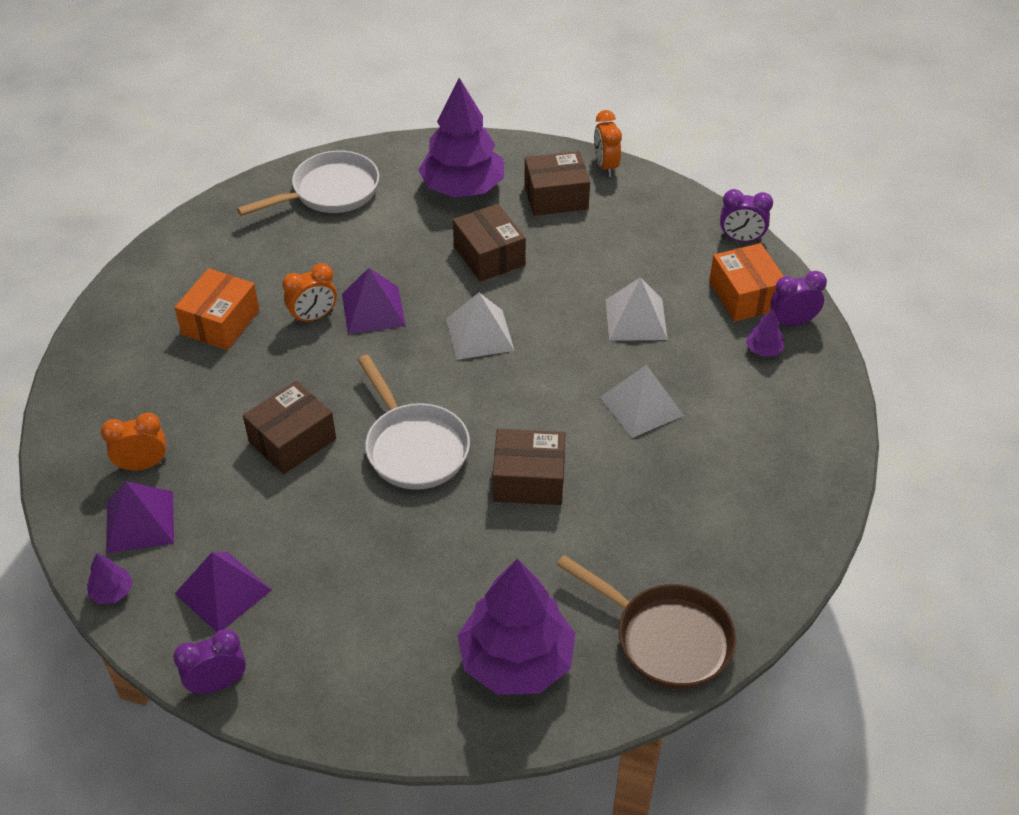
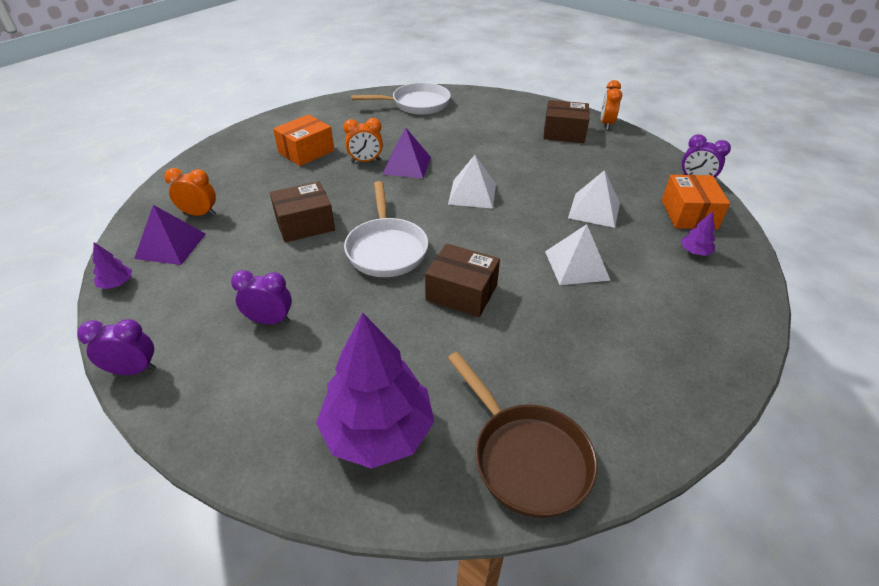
camera: 20 degrees right, 5 degrees down
(223, 591) = (188, 305): purple pyramid -> none
(462, 188) = (502, 117): purple tree -> none
(489, 256) = (502, 153): brown box -> none
(792, 322) = (725, 239): purple clock -> purple clock (270, 320)

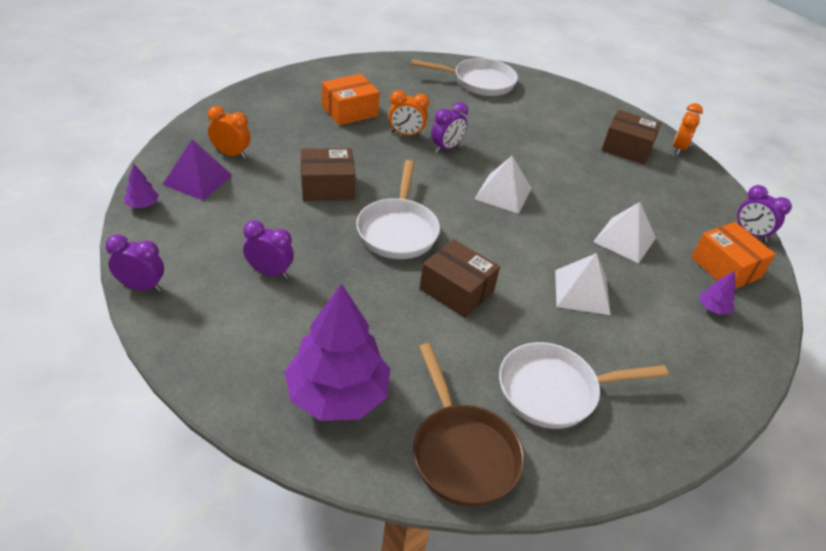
camera: 10 degrees right, 0 degrees up
(407, 165) = (446, 148): purple pyramid -> purple clock
(589, 367) = (554, 391): none -> white pan
(689, 214) = (725, 268): orange box -> orange box turned 45 degrees counterclockwise

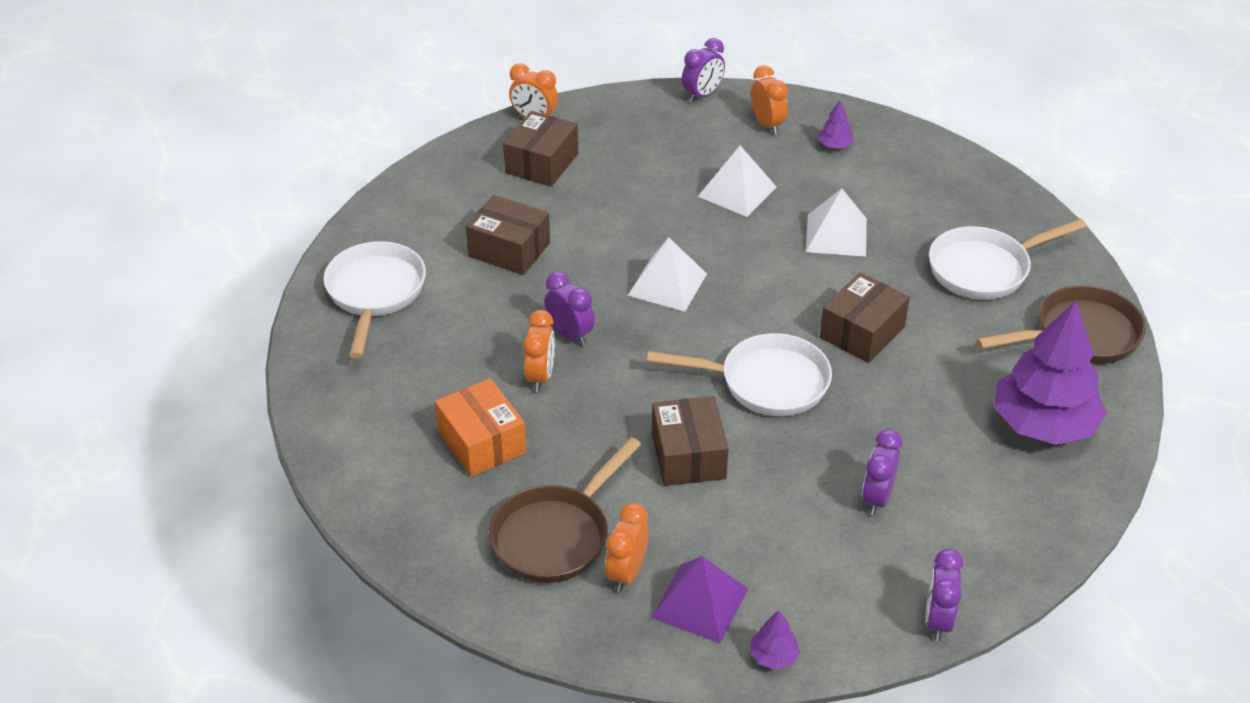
camera: 85 degrees left, 0 degrees up
(268, 131) = (555, 536): none -> brown pan
(529, 130) = (509, 249): none -> brown box
(554, 391) = (984, 269): white pan -> white pan turned 75 degrees clockwise
(725, 268) = (767, 125): orange box -> orange clock

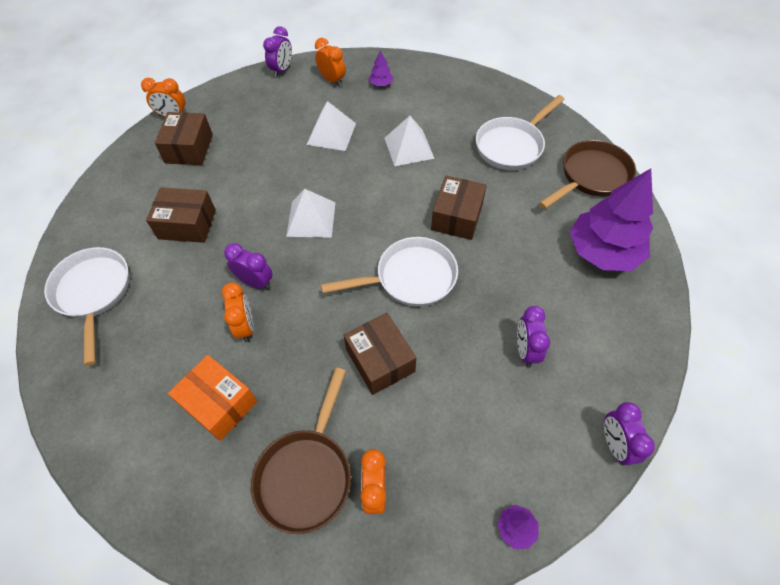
camera: 20 degrees left, 15 degrees up
(700, 603) = (441, 497): purple pyramid -> none

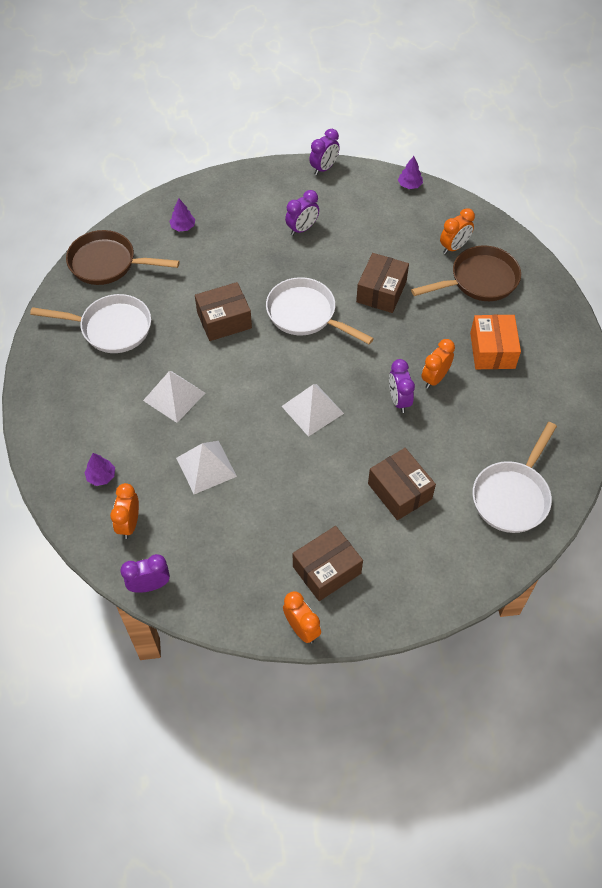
camera: 130 degrees left, 0 degrees up
(603, 252) = (183, 227): purple tree -> purple tree, size x0.40

